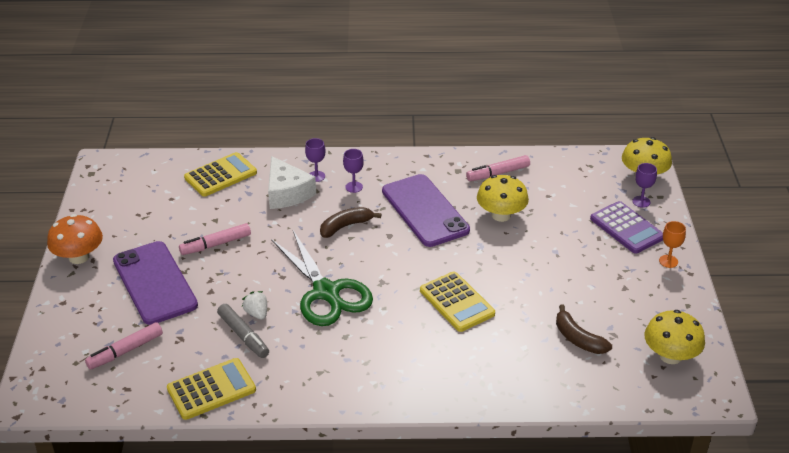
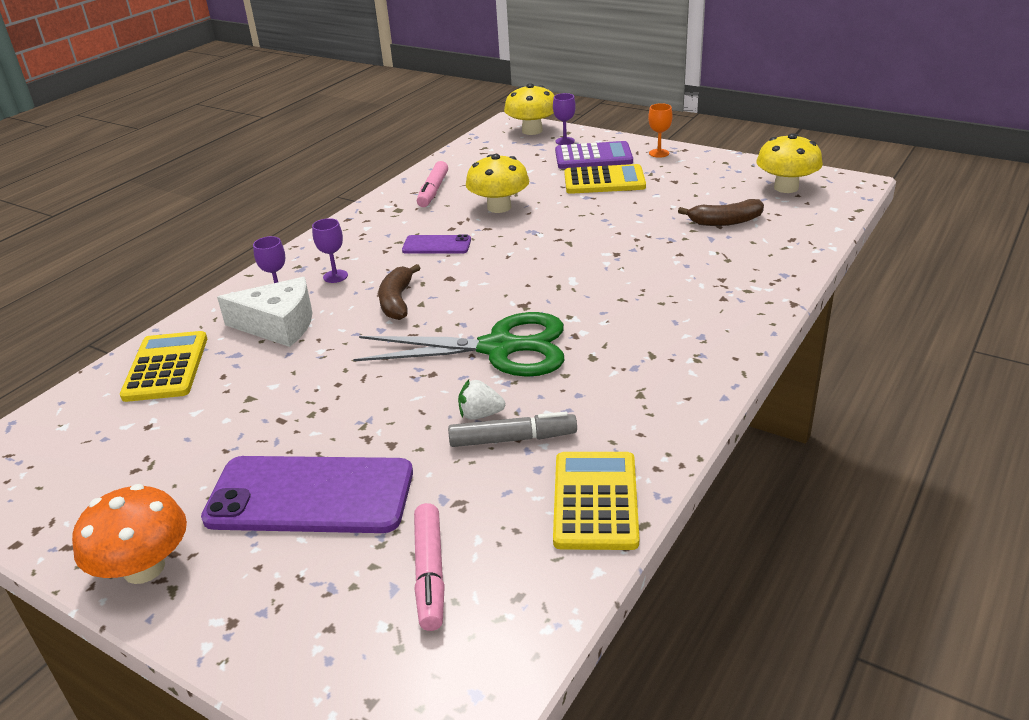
camera: 55 degrees left, 5 degrees down
(216, 244) = (301, 411): pink marker -> none
(425, 210) = (436, 245): purple phone -> purple phone, size x0.49
(457, 302) = (607, 269): yellow calculator -> yellow calculator (604, 181)

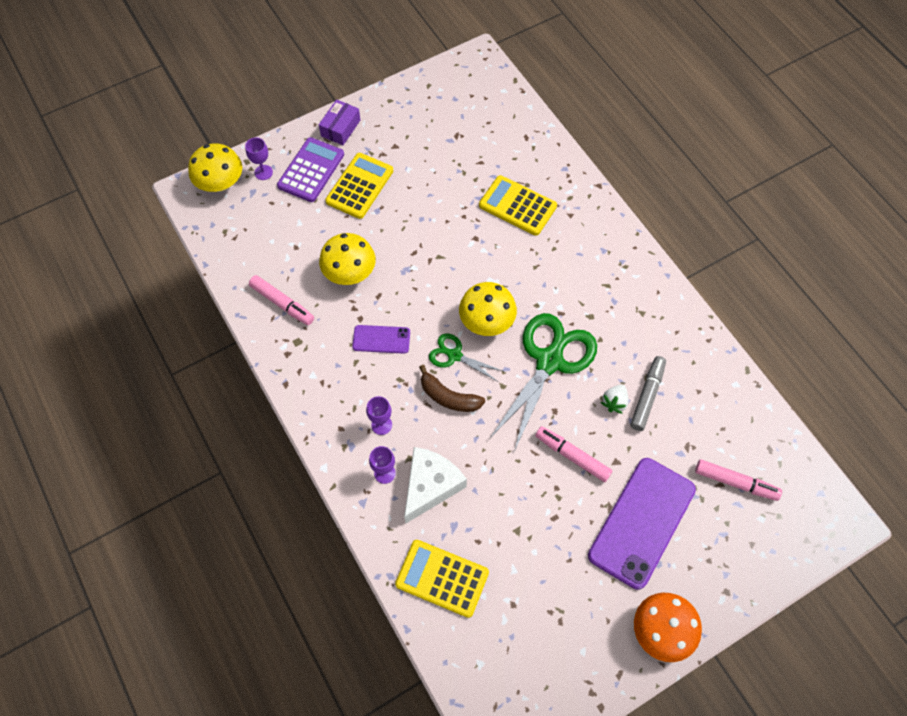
camera: 65 degrees left, 30 degrees up
(376, 406) = (572, 456): none -> pink marker
(436, 245) = (381, 339): purple phone -> purple phone turned 60 degrees clockwise
(452, 288) = (454, 355): none -> green scissors
(595, 501) = (719, 381): yellow calculator -> yellow calculator (517, 206)
(659, 153) = (340, 128): orange goblet -> purple box
(725, 222) = (478, 155): brown banana -> none
(786, 187) = (456, 94): yellow mushroom -> yellow mushroom (487, 321)

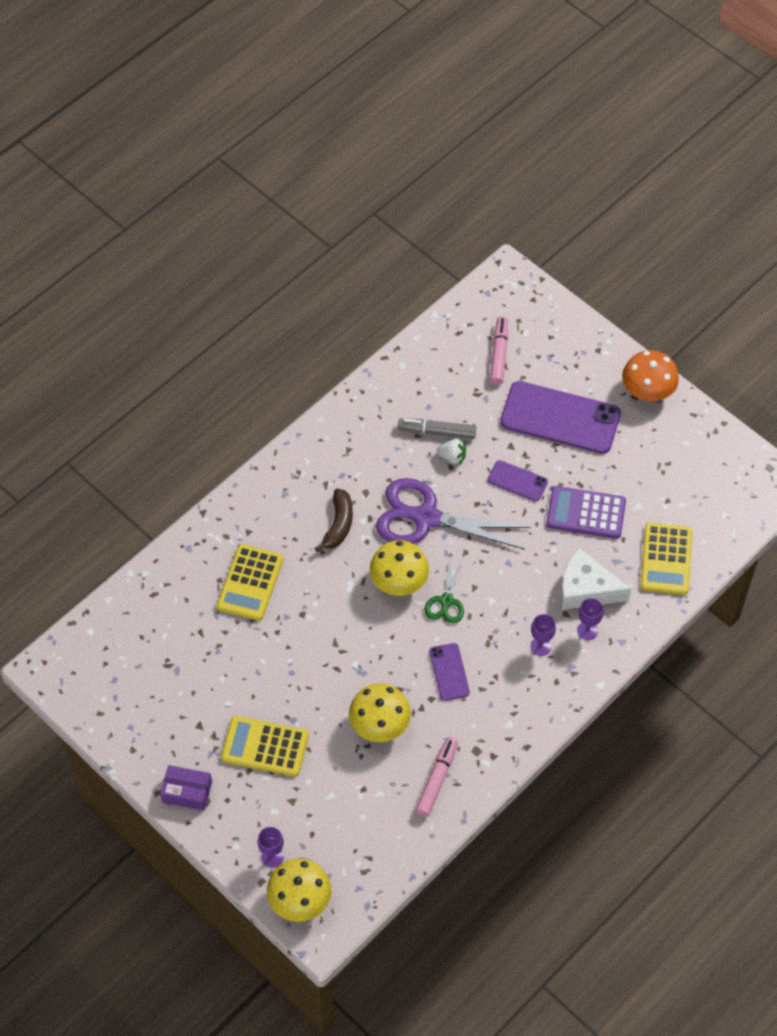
camera: 105 degrees left, 5 degrees down
(311, 170) = (256, 805): purple calculator -> purple calculator (586, 513)
(448, 397) = (492, 595): brown banana -> brown banana (338, 524)
(549, 361) = (426, 518): green scissors -> purple scissors
(572, 456) = (517, 481): pink marker -> purple phone

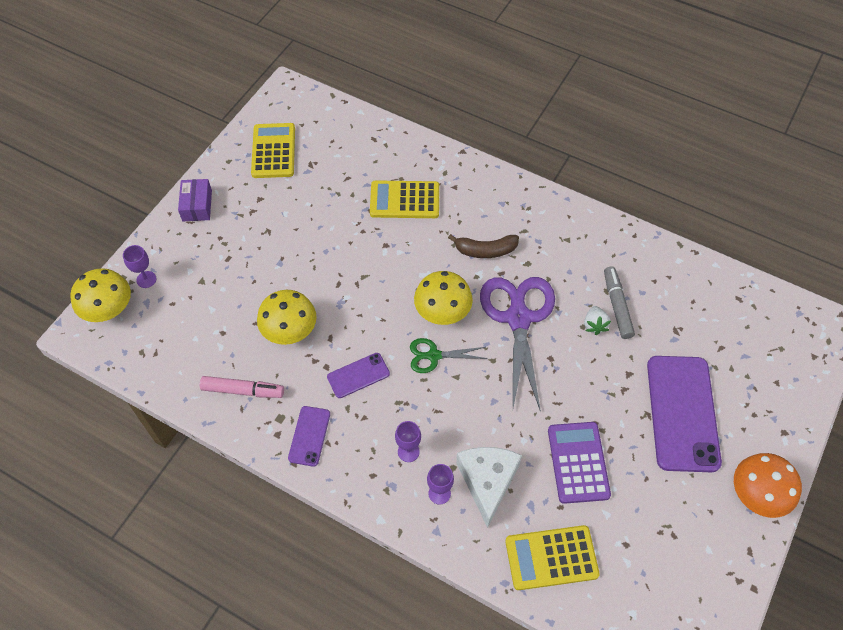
camera: 75 degrees right, 0 degrees up
(265, 747) = (249, 249): yellow calculator -> yellow calculator (273, 151)
(499, 354) = (731, 339): pink marker -> none
(517, 481) = (590, 389): purple phone -> purple phone (309, 436)

